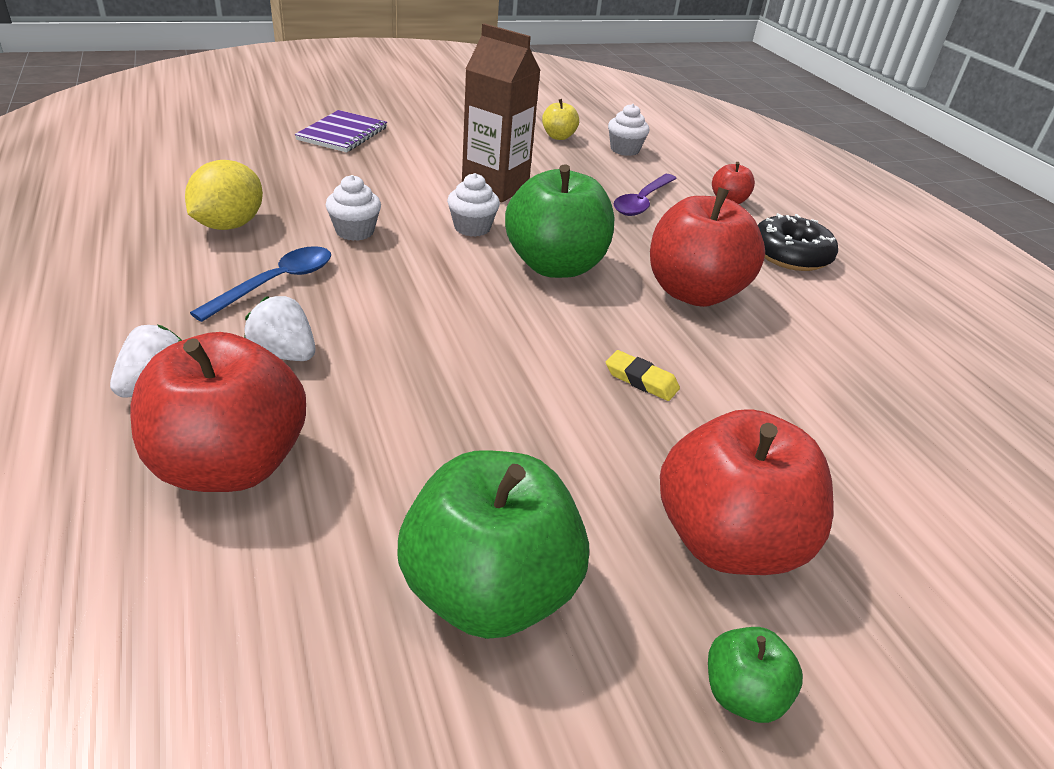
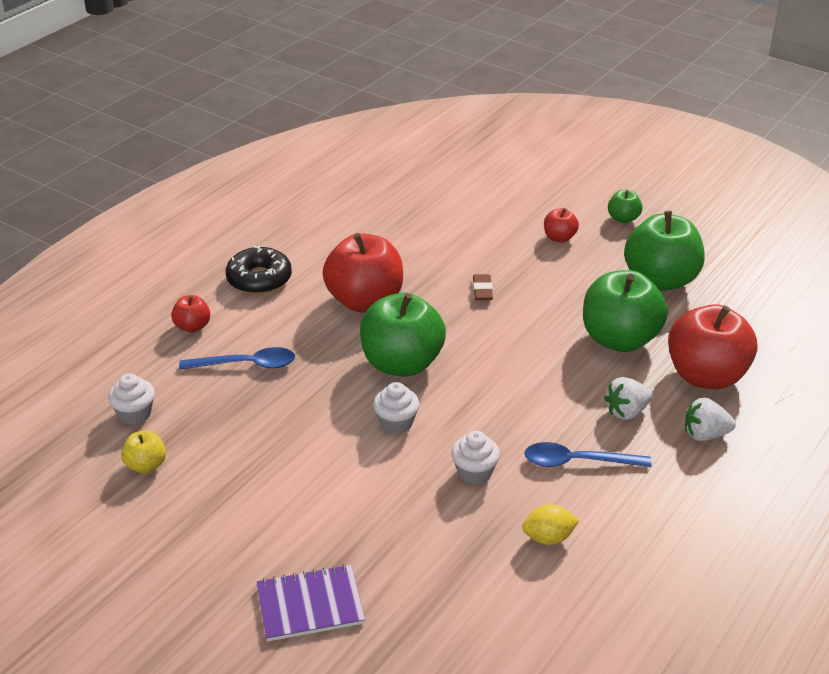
camera: 120 degrees left, 0 degrees up
(229, 225) = (548, 538): yellow lemon -> yellow lemon, size x0.66
(284, 354) = (626, 412): white strawberry -> white strawberry turned 60 degrees clockwise
(406, 434) = (619, 339): none -> green apple
(495, 187) = (312, 446): brown carton -> none
(641, 380) = (482, 290): yellow eraser -> brown eraser
(642, 202) = (246, 365): purple spoon -> blue spoon
(727, 540) = (559, 238): red apple -> red apple, size x0.47

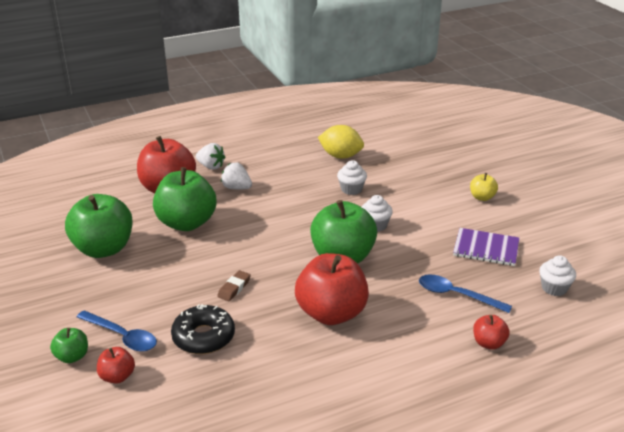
camera: 150 degrees left, 5 degrees down
(146, 465) = (552, 253): yellow apple -> yellow apple (482, 197)
(259, 279) = (408, 370): black donut -> black donut (203, 337)
(310, 605) = (477, 168): purple notebook -> purple notebook (486, 248)
(548, 538) = (340, 156): yellow lemon -> yellow lemon, size x1.53
(559, 238) = (122, 310): red apple -> red apple (117, 376)
(577, 462) = (291, 177): blue spoon -> blue spoon (122, 336)
(623, 218) = (49, 307): green apple -> green apple (72, 356)
(626, 412) = (236, 188): white strawberry -> white strawberry turned 150 degrees counterclockwise

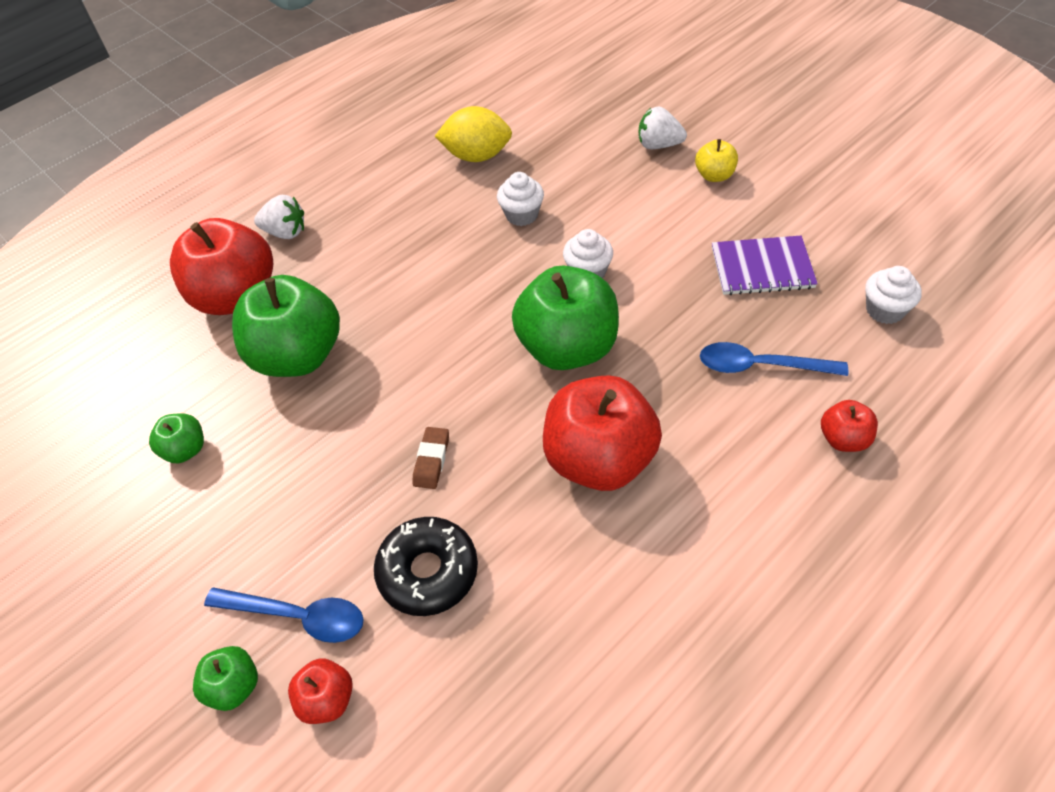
camera: 15 degrees left, 20 degrees up
(104, 249) = (185, 450): green apple -> green apple, size x0.47
(236, 188) = (345, 263): white strawberry -> white strawberry (658, 145)

